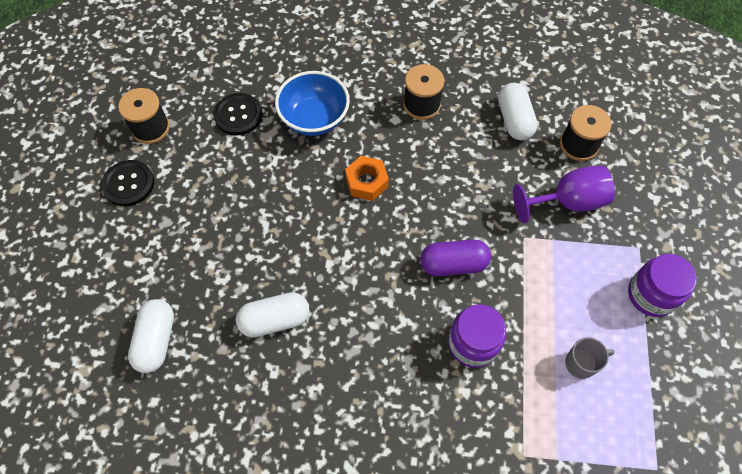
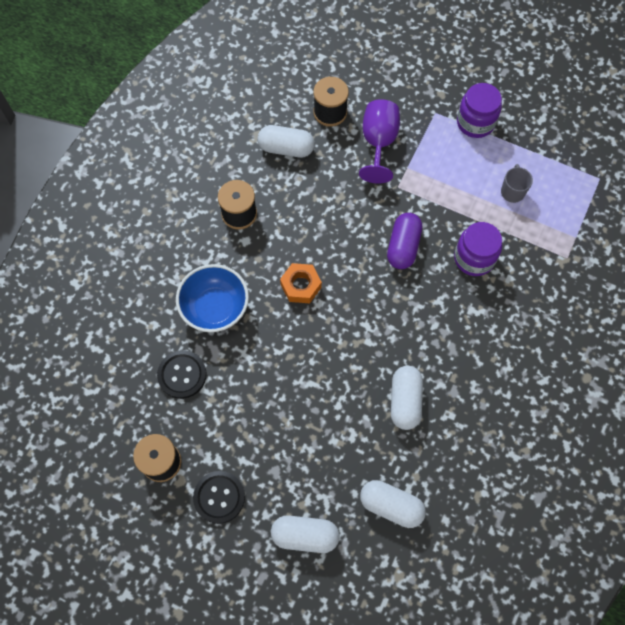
camera: 70 degrees left, 5 degrees up
(108, 269) = (305, 535): none -> white capsule

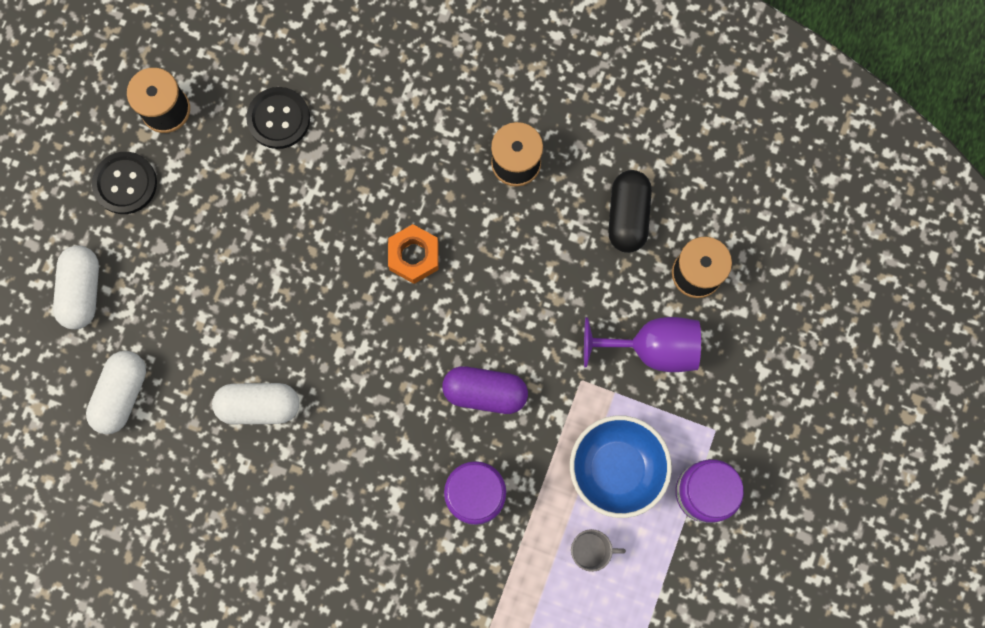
camera: 85 degrees right, 10 degrees up
(215, 308) = (373, 148): blue bowl -> blue bowl (616, 468)
(286, 148) = (627, 216): white capsule -> black capsule

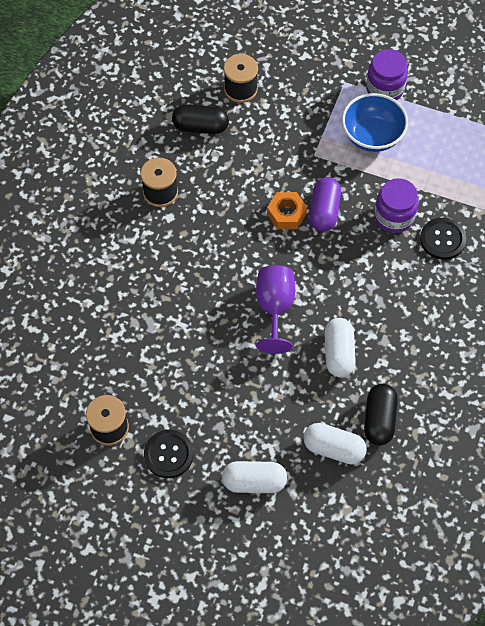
camera: 90 degrees left, 15 degrees down
(160, 457) = (379, 419): none -> black capsule
(279, 119) = (120, 346): black button -> black button (442, 239)
(414, 256) = (228, 255): orange nut -> orange nut (286, 214)
(590, 550) = (426, 151): grey mug -> none
(652, 348) = (291, 115): purple goblet -> purple goblet (274, 308)

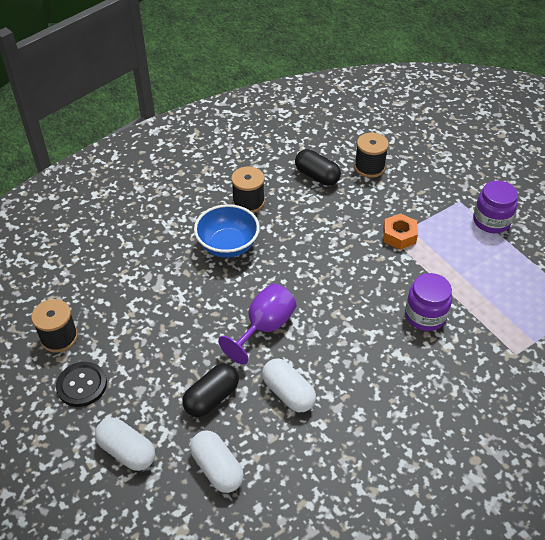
camera: 35 degrees right, 15 degrees down
(286, 214) = (333, 266): orange nut -> orange nut (399, 236)
(324, 211) = (367, 280): purple capsule -> none
(338, 353) = (288, 393): white capsule -> white capsule turned 75 degrees counterclockwise
(372, 136) = (453, 248): blue bowl -> blue bowl (228, 245)
(379, 419) = (278, 470): black capsule -> black capsule (211, 398)
(442, 239) = (456, 357): black button -> none

